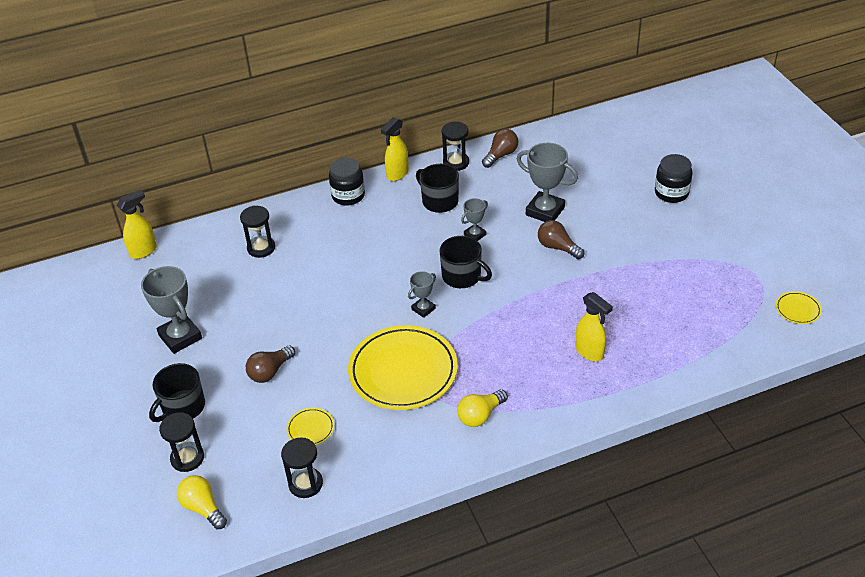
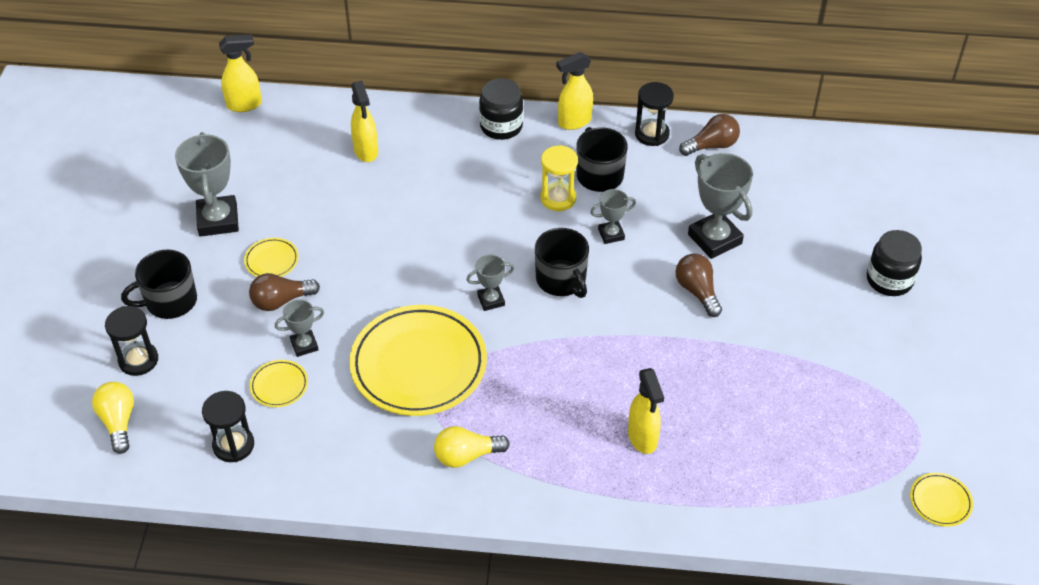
camera: 25 degrees right, 5 degrees up
(242, 347) = (272, 260): none -> yellow plate
(261, 248) = (366, 151): black hourglass -> yellow spray bottle
(309, 394) = (304, 345): none -> grey trophy
(422, 226) = (558, 198): none -> yellow hourglass

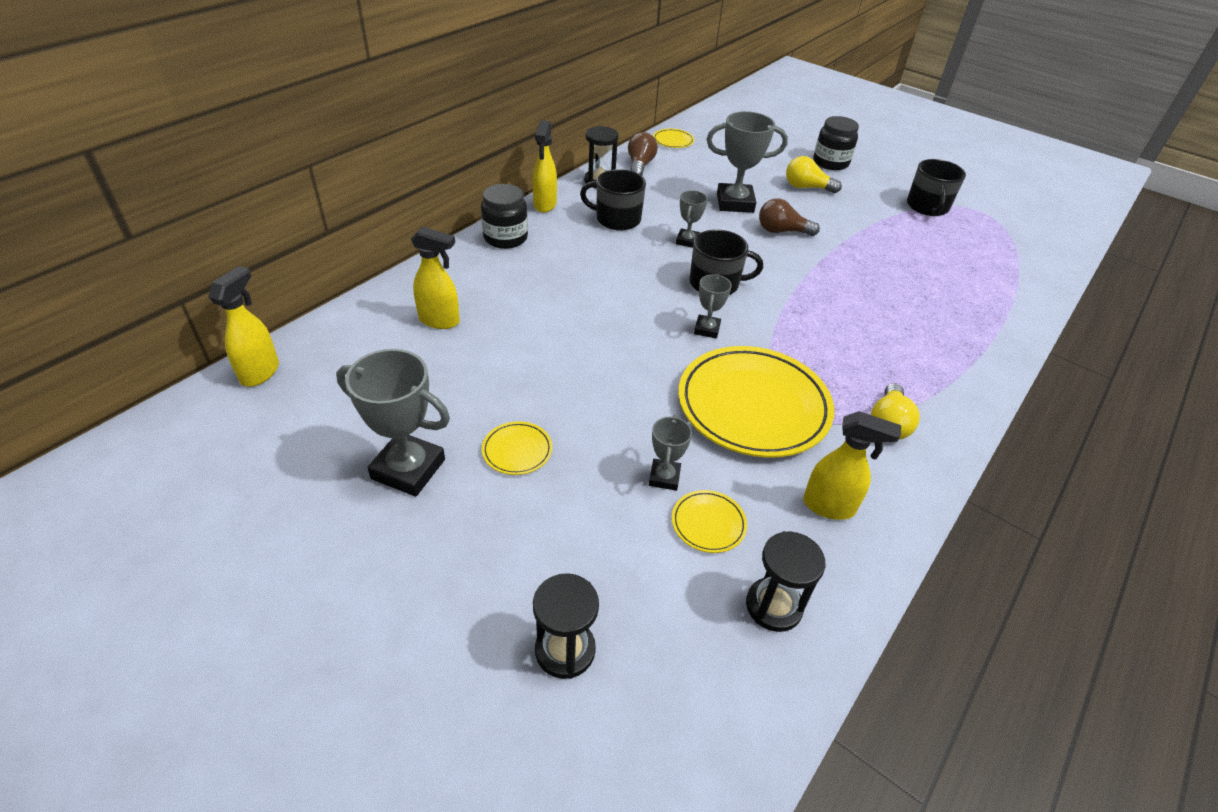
camera: 60 degrees left, 5 degrees down
(118, 422) = (658, 723): yellow light bulb -> yellow light bulb (806, 187)
(170, 301) = (493, 571): black mug -> black mug (927, 207)
(281, 301) = (584, 468): brown light bulb -> none
(558, 198) = (621, 247): yellow hourglass -> none
(642, 438) = (920, 318): yellow spray bottle -> yellow spray bottle (829, 506)
(940, 501) = (1039, 227): yellow plate -> yellow plate (673, 141)

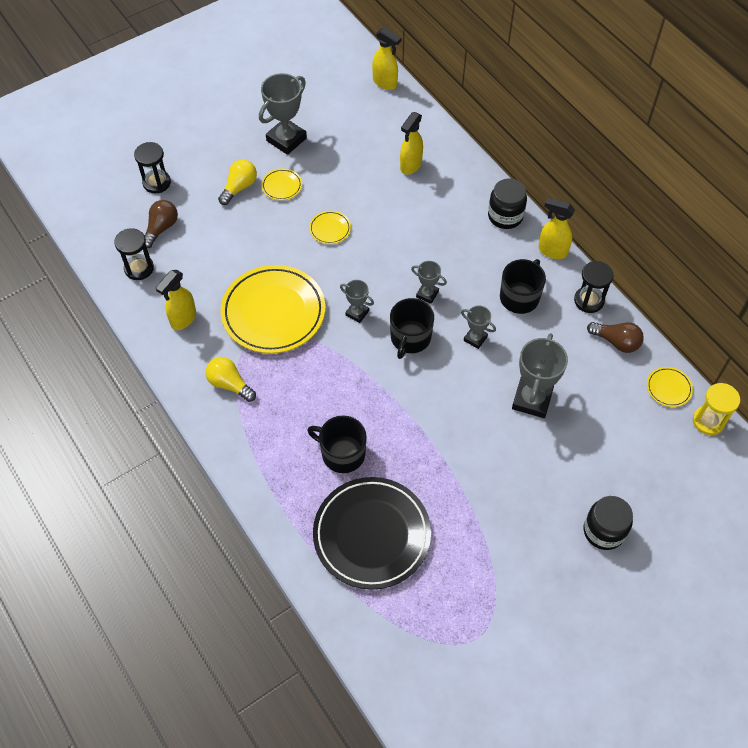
camera: 110 degrees right, 15 degrees up
(664, 477) = (236, 247): grey trophy -> grey trophy (427, 294)
(693, 125) = (708, 421): none -> yellow hourglass
(708, 523) = (197, 258): yellow plate -> yellow plate (330, 229)
(781, 231) = (475, 419): brown light bulb -> brown light bulb (161, 228)
(806, 187) = (552, 479): yellow light bulb -> yellow light bulb (239, 187)
(927, 207) = (494, 584): black mug -> black mug (342, 453)
(955, 276) = (372, 535): none -> black plate

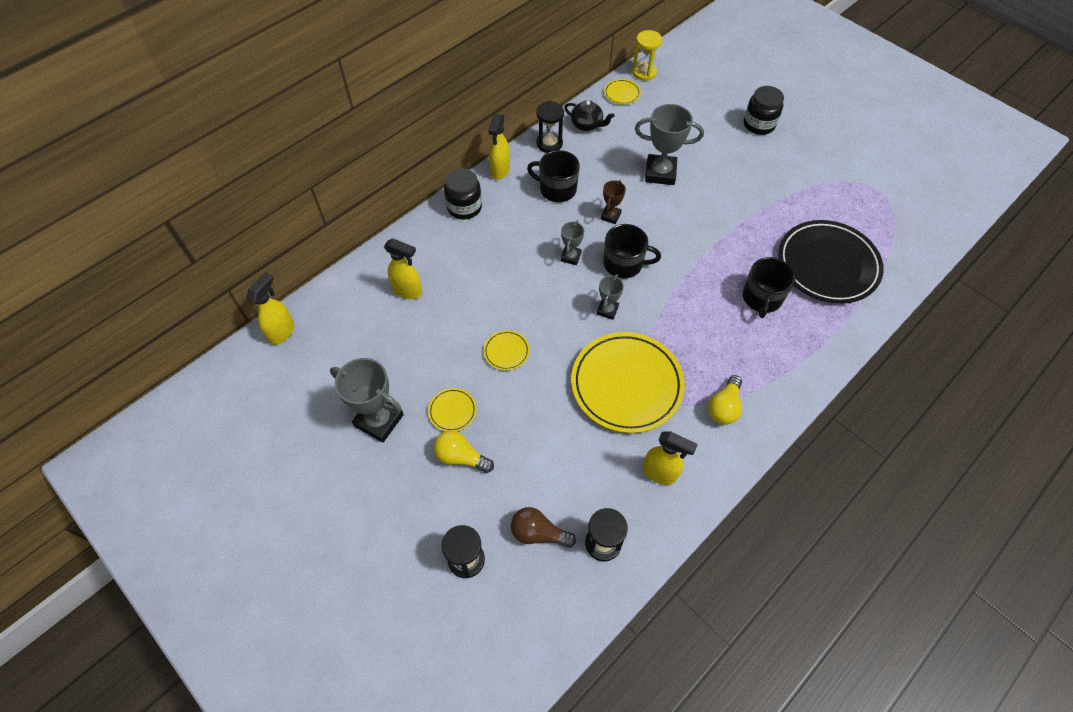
camera: 100 degrees left, 0 degrees up
(475, 338) = (610, 216): grey trophy -> brown trophy
(616, 342) = (587, 125): brown light bulb -> black teapot

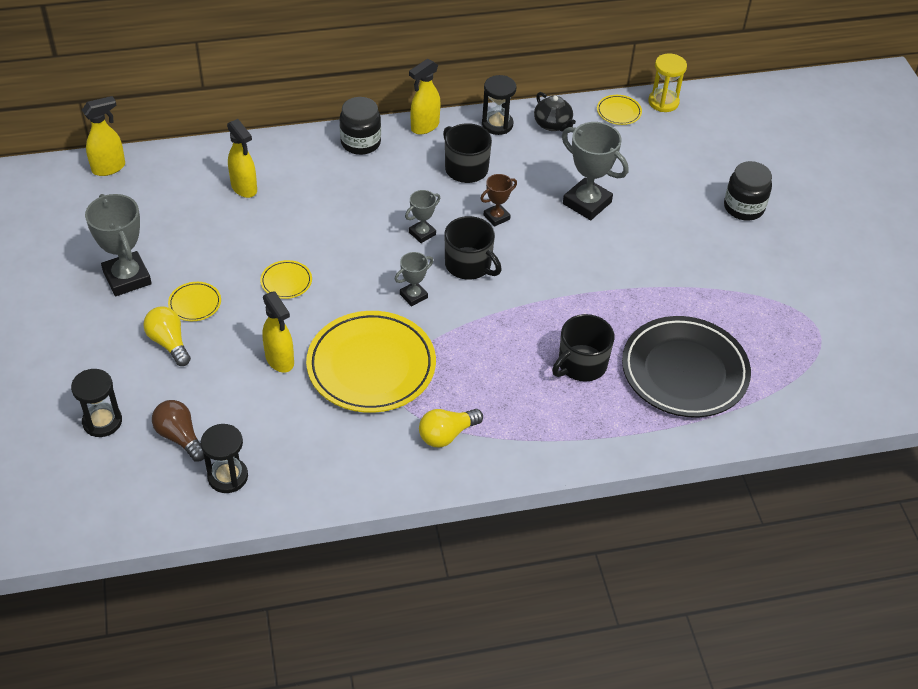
camera: 30 degrees right, 10 degrees down
(660, 473) = (332, 453): yellow spray bottle -> yellow spray bottle (280, 360)

